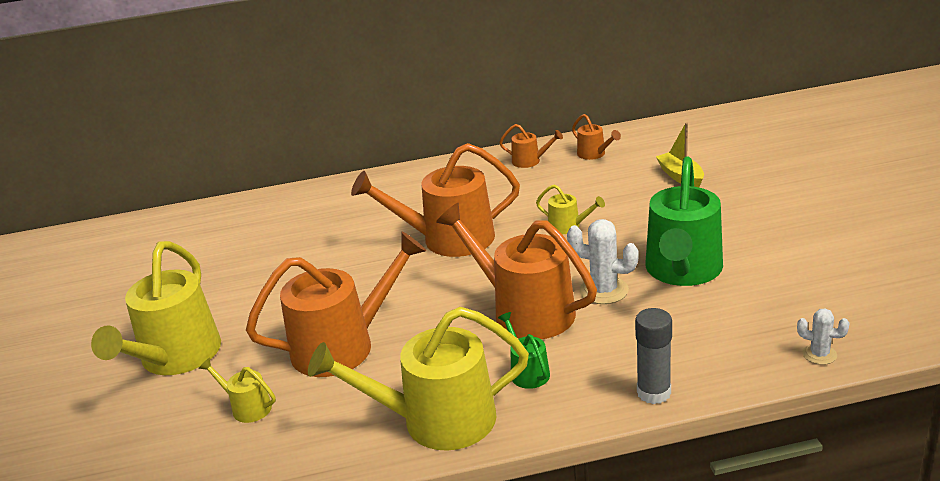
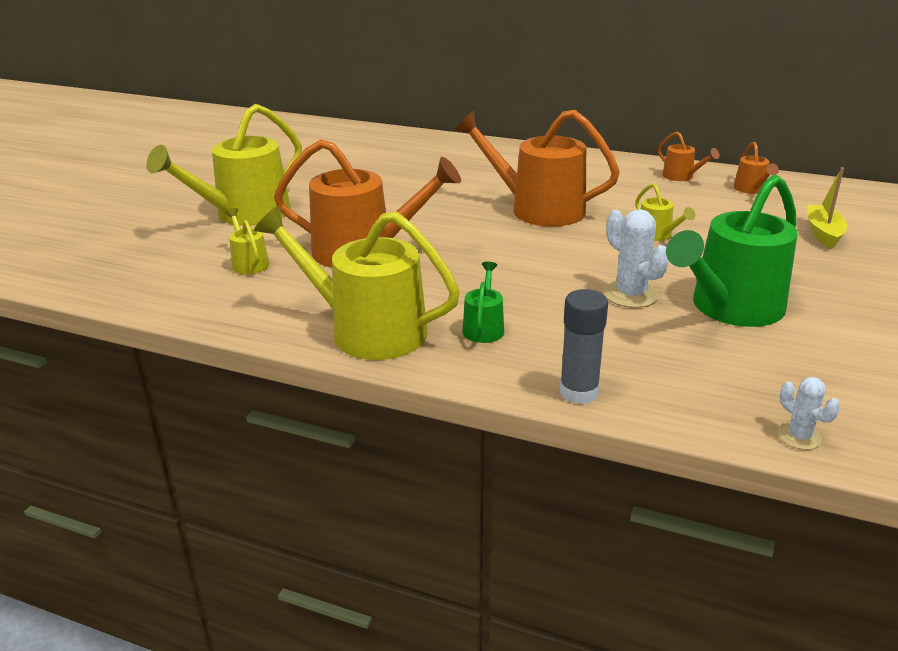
camera: 30 degrees right, 0 degrees up
(525, 311) = (538, 283): orange watering can -> none

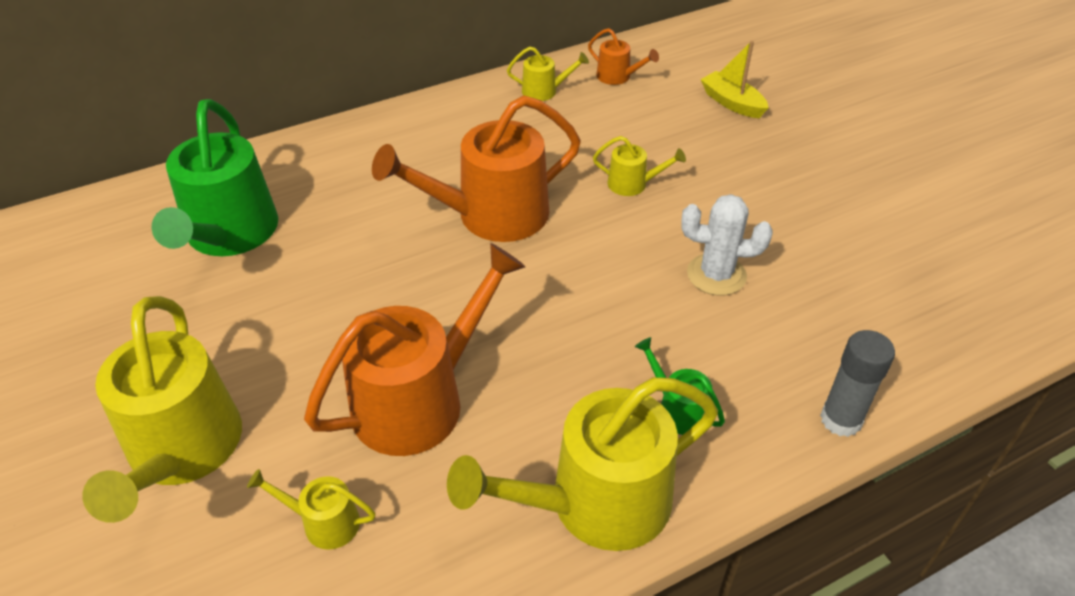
camera: 50 degrees left, 15 degrees up
(681, 176) = (544, 91): orange watering can -> yellow watering can
(731, 308) = (794, 236): green watering can -> green watering can (229, 234)
(799, 436) = (995, 339): white cactus -> none

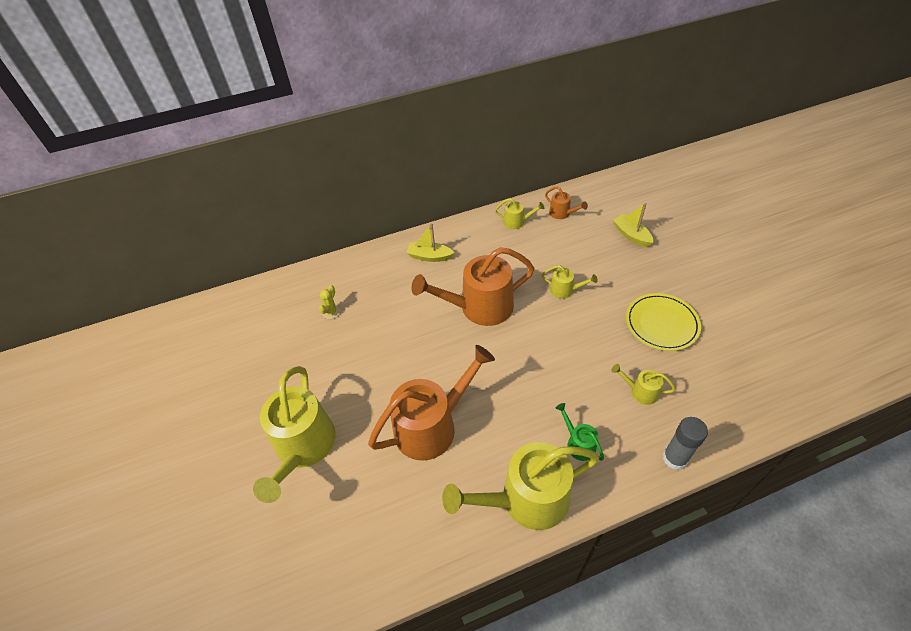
camera: 10 degrees right, 5 degrees up
(229, 234) = (331, 312): green watering can -> yellow cactus
(324, 522) = (377, 497): yellow watering can -> yellow watering can (640, 391)
(400, 145) = (429, 256): none -> yellow boat
(716, 275) = (609, 356): white cactus -> none
(795, 224) = (661, 324): none -> yellow plate

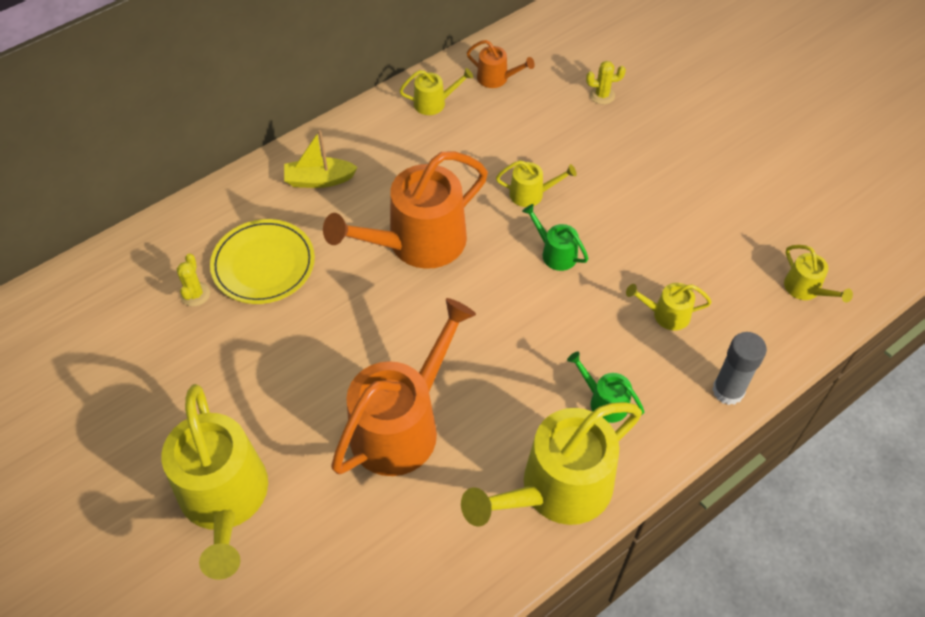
camera: 20 degrees left, 5 degrees up
(571, 332) = (555, 253): none -> green watering can
(631, 235) = (602, 95): yellow boat -> yellow cactus
(661, 324) = (672, 216): yellow plate -> yellow plate (263, 264)
(754, 396) = (805, 289): none -> yellow watering can

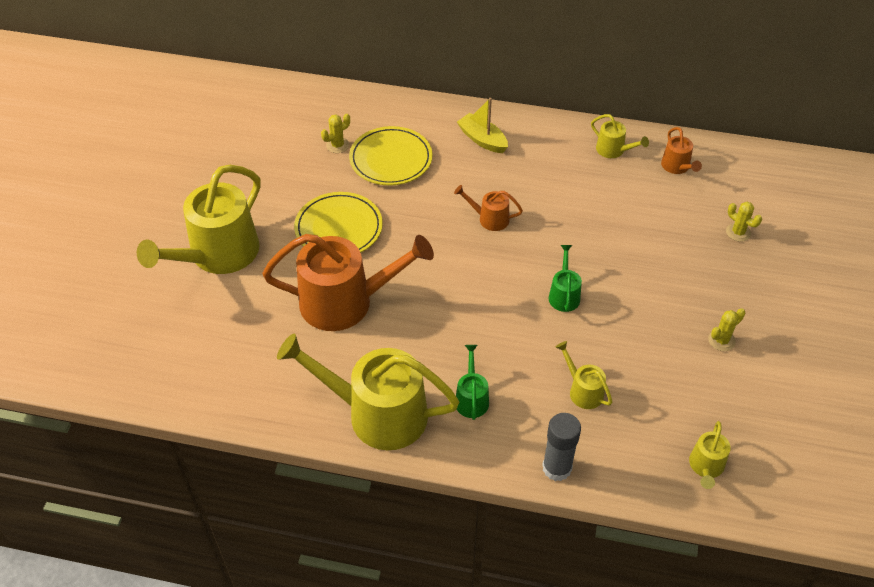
camera: 50 degrees right, 5 degrees down
(304, 367) = (339, 228): none -> yellow plate
(418, 242) = (489, 219): orange watering can -> orange watering can, size x0.45
(531, 194) = (599, 250): yellow watering can -> none
(697, 187) = (721, 340): none -> yellow cactus

